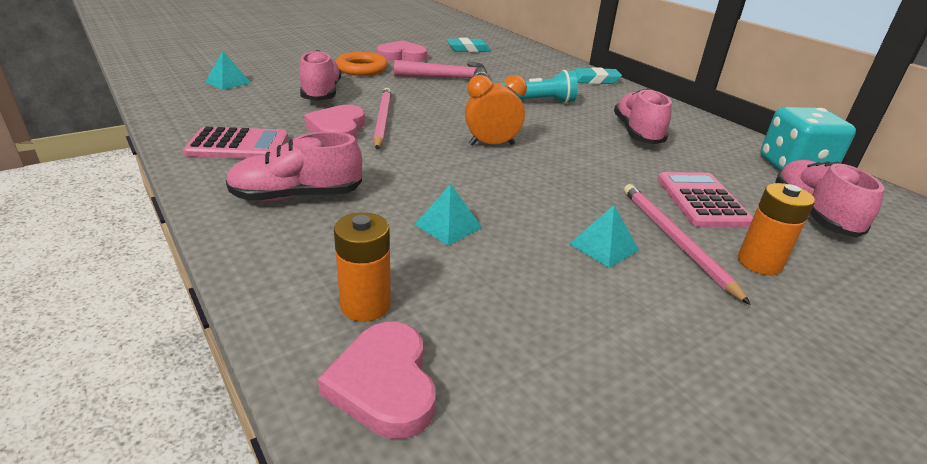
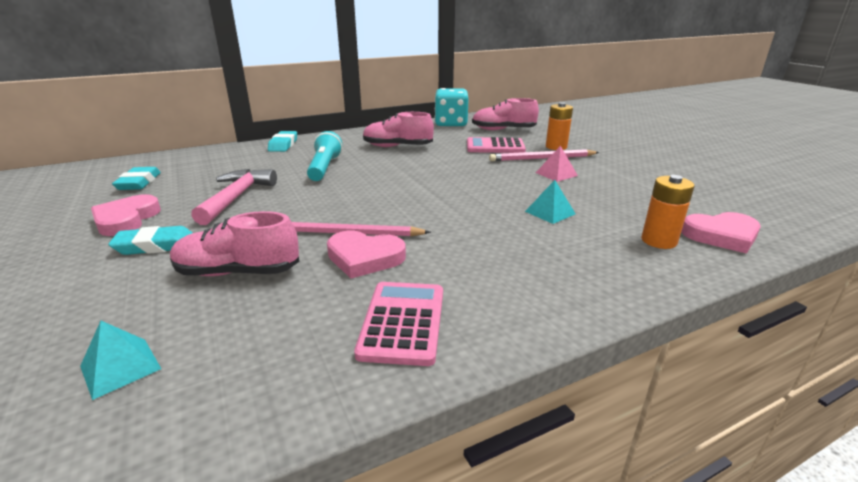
camera: 80 degrees left, 5 degrees down
(297, 196) = (523, 273): pink shoe -> none
(362, 69) = (155, 246): orange ring -> turquoise eraser
(491, 144) = (413, 190): orange clock -> none
(603, 246) = (556, 174): turquoise pyramid -> pink pyramid

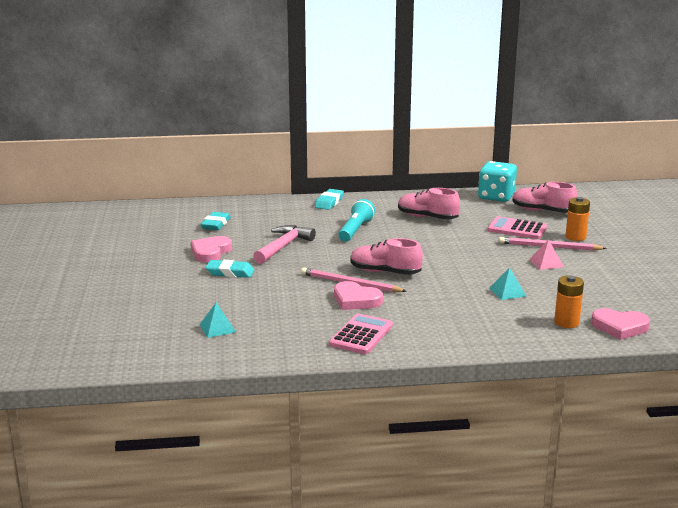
camera: 20 degrees right, 5 degrees down
(238, 272) = (277, 296): pink shoe -> pink shoe (385, 272)

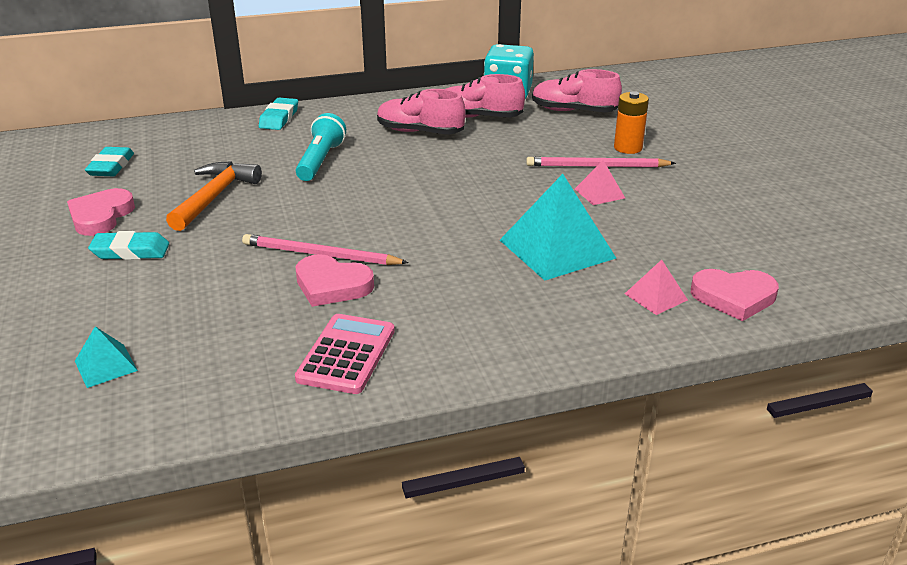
camera: 10 degrees left, 10 degrees up
(283, 246) = (214, 197): pink hammer -> orange hammer
(385, 272) = (371, 229): pink shoe -> pink shoe (478, 117)
(507, 292) = (556, 249): turquoise pyramid -> turquoise pyramid, size x2.05
(517, 229) = (546, 141): pink calculator -> none
(566, 322) = (655, 297): orange battery -> pink pyramid

